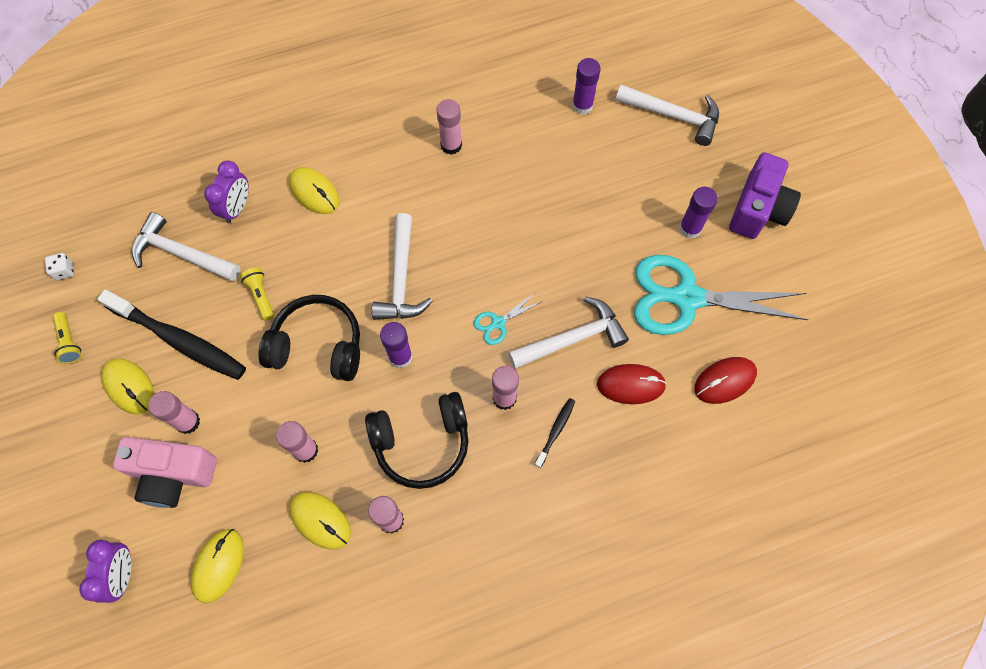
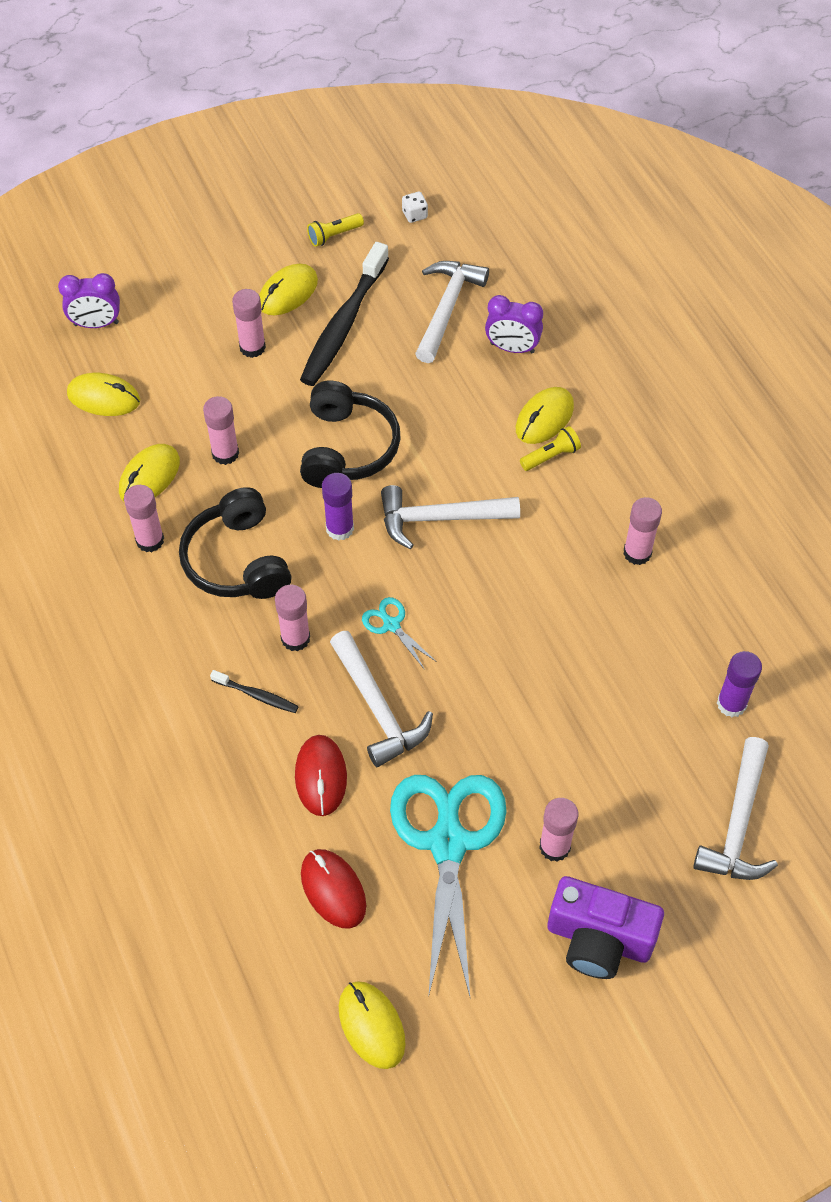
camera: 85 degrees right, 10 degrees down
(173, 475) = (195, 345): pink camera -> none
(261, 296) = (403, 387): yellow flashlight -> yellow flashlight (551, 456)
(690, 228) = (554, 847): purple glue stick -> pink glue stick
(827, 361) = (371, 1025): none -> yellow mouse

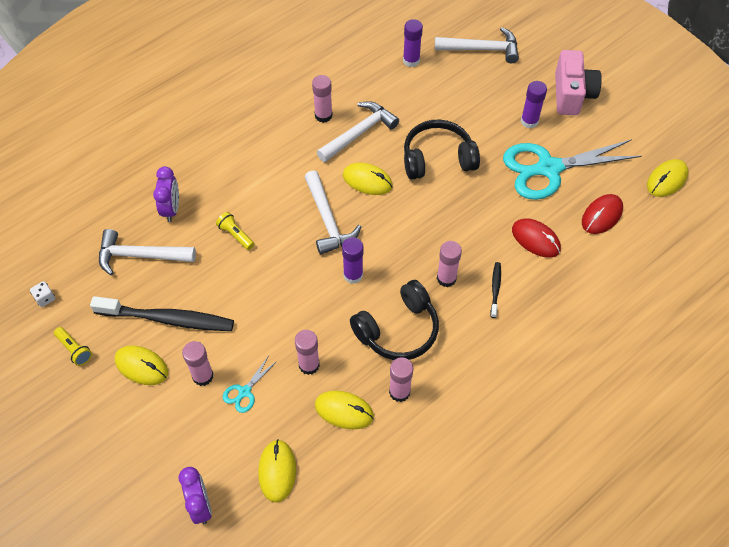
camera: 105 degrees left, 0 degrees up
(321, 777) = (535, 239): red mouse -> red mouse turned 60 degrees clockwise
(347, 448) = (284, 287): black headphones -> black headphones (437, 159)
(378, 708) = (478, 221): white hammer -> white hammer (359, 133)
(391, 624) = (417, 228): turquoise scissors -> turquoise scissors (244, 392)
(544, 418) = (230, 179): yellow mouse -> yellow mouse (367, 181)
(551, 456) = (260, 170): yellow flashlight -> yellow flashlight (235, 235)
(554, 847) = (529, 121): pink glue stick -> purple glue stick
(599, 939) = (572, 94): purple camera -> pink camera

